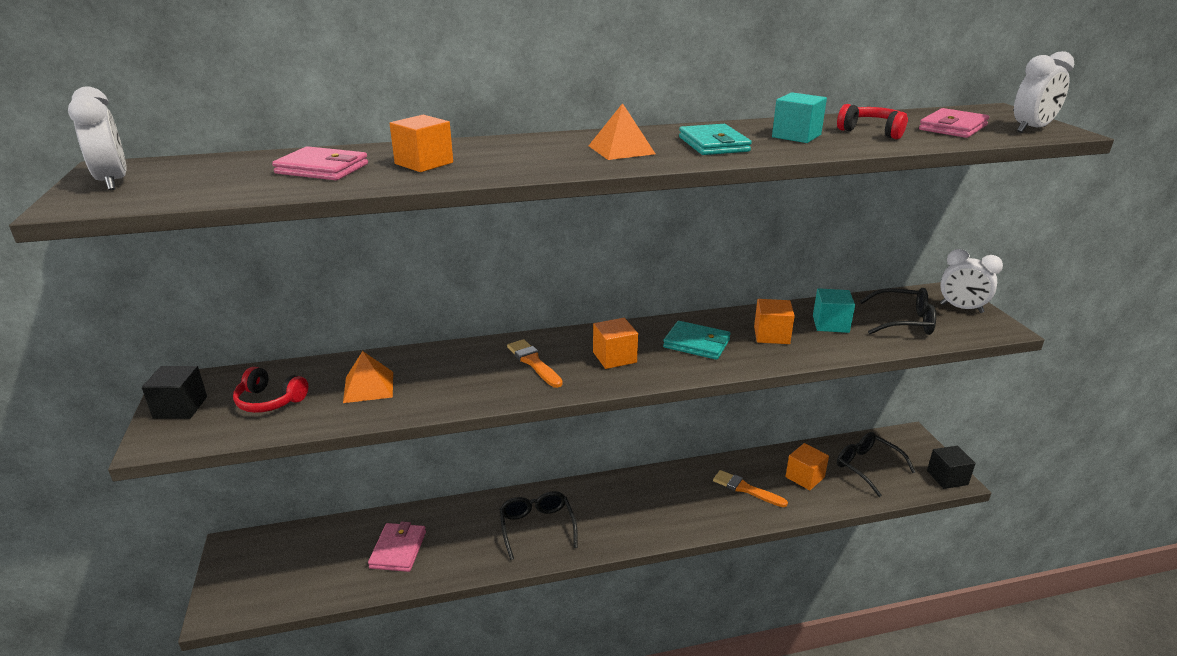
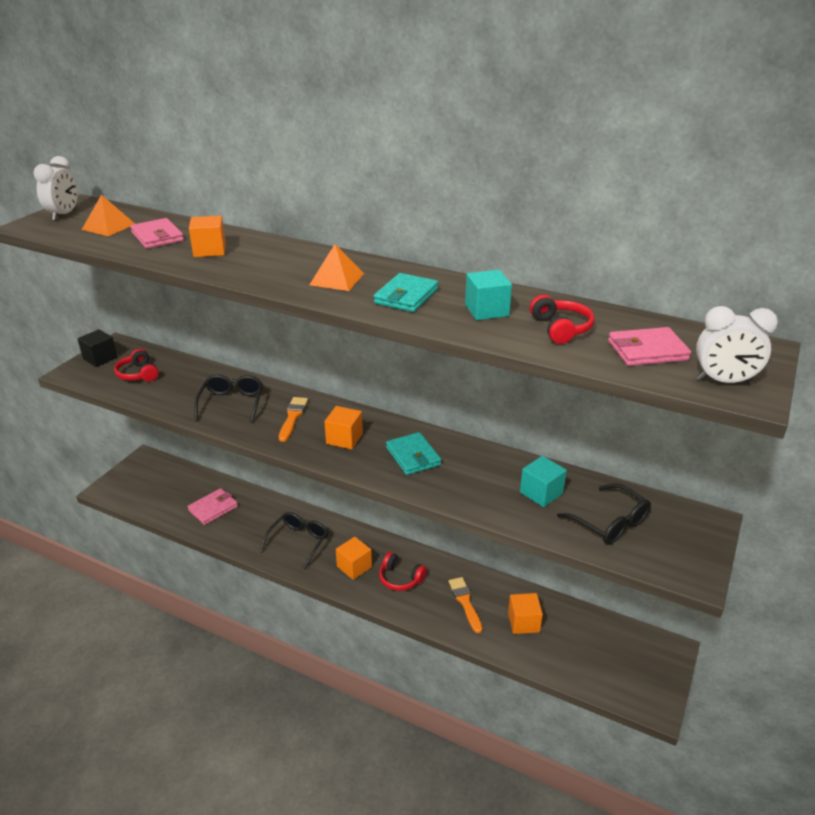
camera: 40 degrees right, 5 degrees up
(368, 387) = (190, 389): orange pyramid -> orange pyramid (108, 226)
(671, 502) = (400, 578): none -> red headphones
(771, 335) = (478, 477): orange cube -> orange cube (354, 566)
(867, 467) = (589, 647): black glasses -> black glasses (232, 403)
(947, 478) = (651, 701): black cube -> none
(961, 308) = (690, 540): white clock -> none

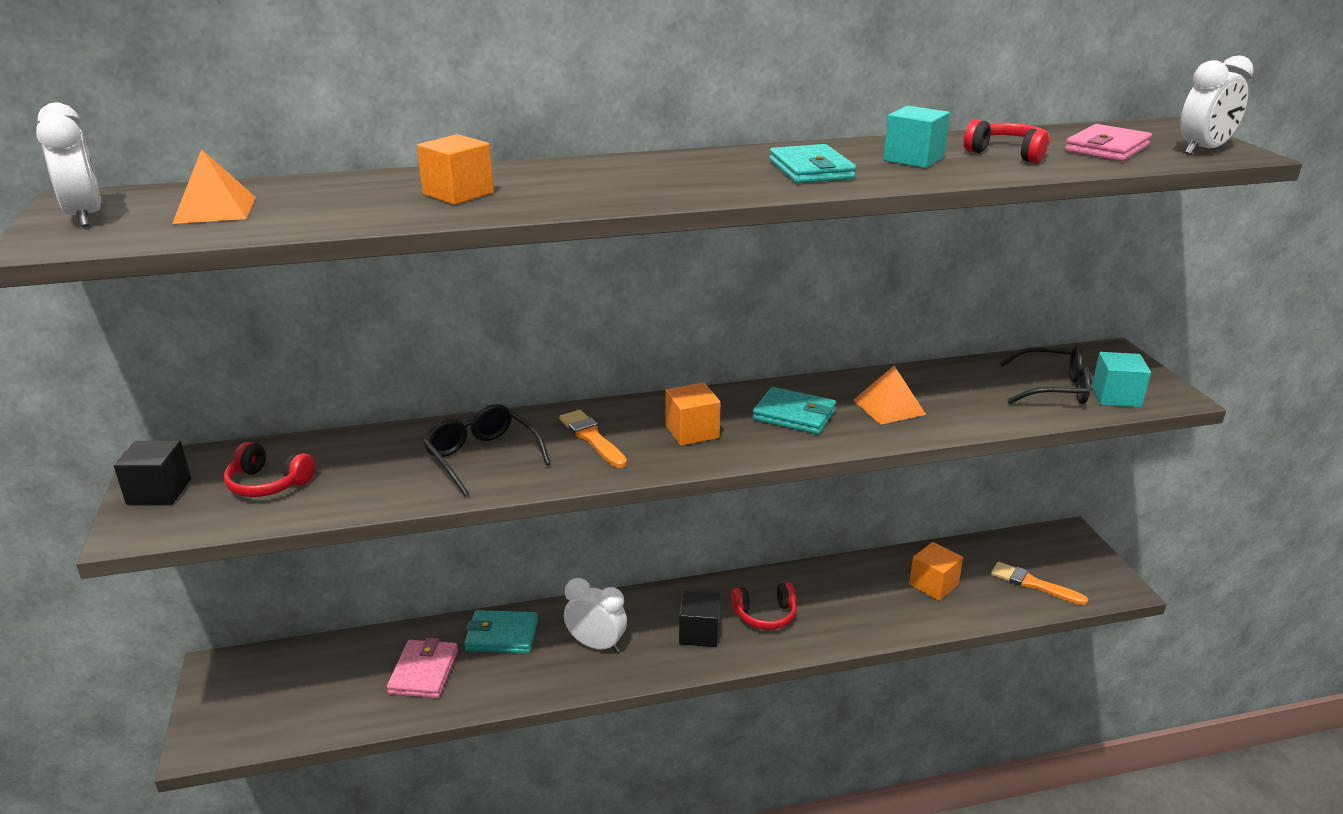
camera: 40 degrees left, 5 degrees down
(157, 237) = (335, 200): pink wallet -> none
(264, 510) = (502, 635): none -> turquoise wallet
(299, 541) = (596, 645): black glasses -> white clock
(336, 279) = (698, 176): orange pyramid -> orange pyramid (889, 407)
(354, 566) = (699, 633): orange cube -> black cube
(465, 602) = (859, 599): orange brush -> orange brush (1033, 584)
(541, 493) = (962, 391): turquoise cube -> turquoise cube (1116, 396)

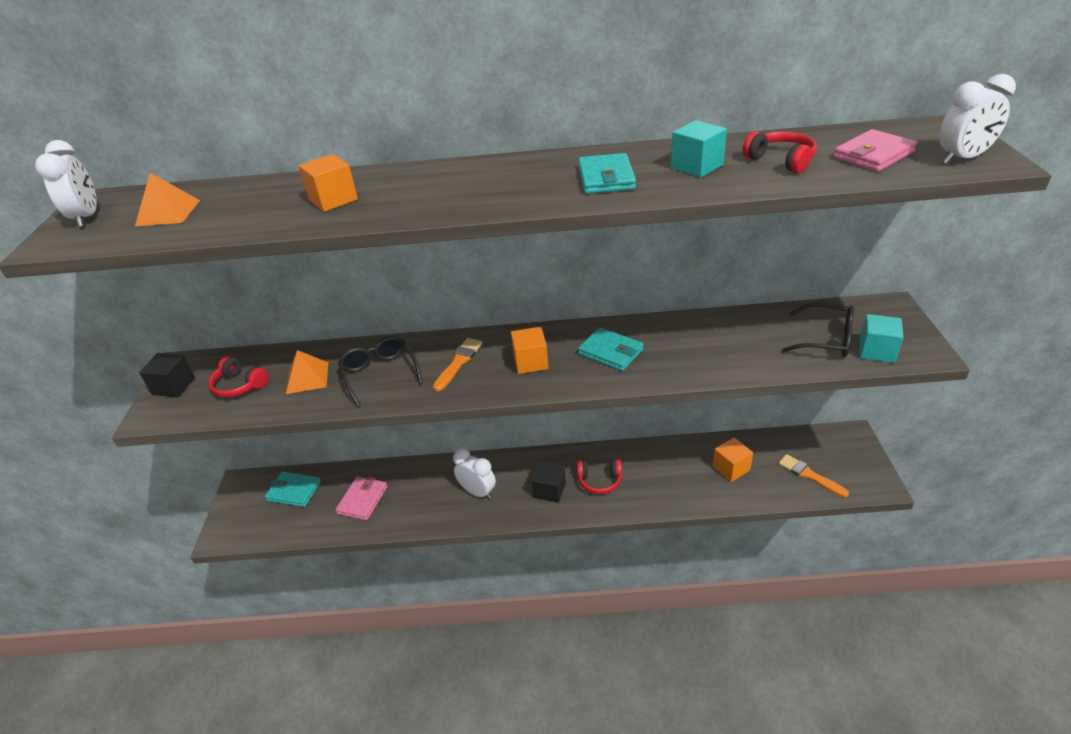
camera: 15 degrees right, 10 degrees up
(502, 635) = (418, 478): turquoise wallet -> turquoise wallet (294, 491)
(592, 438) = (458, 362): orange brush -> orange brush turned 45 degrees clockwise
(889, 407) = (686, 349): orange pyramid -> orange pyramid (307, 378)

